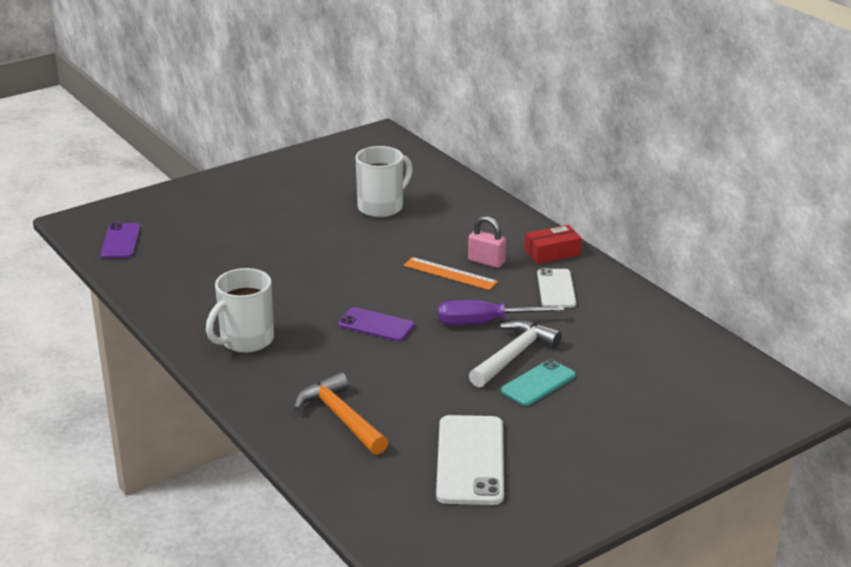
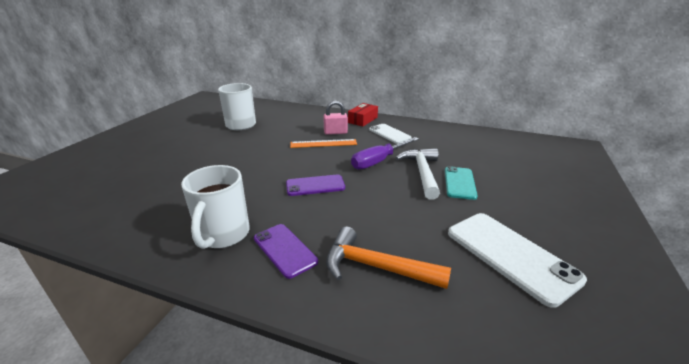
camera: 35 degrees left, 0 degrees up
(120, 241) = (37, 197): purple phone -> purple phone (284, 250)

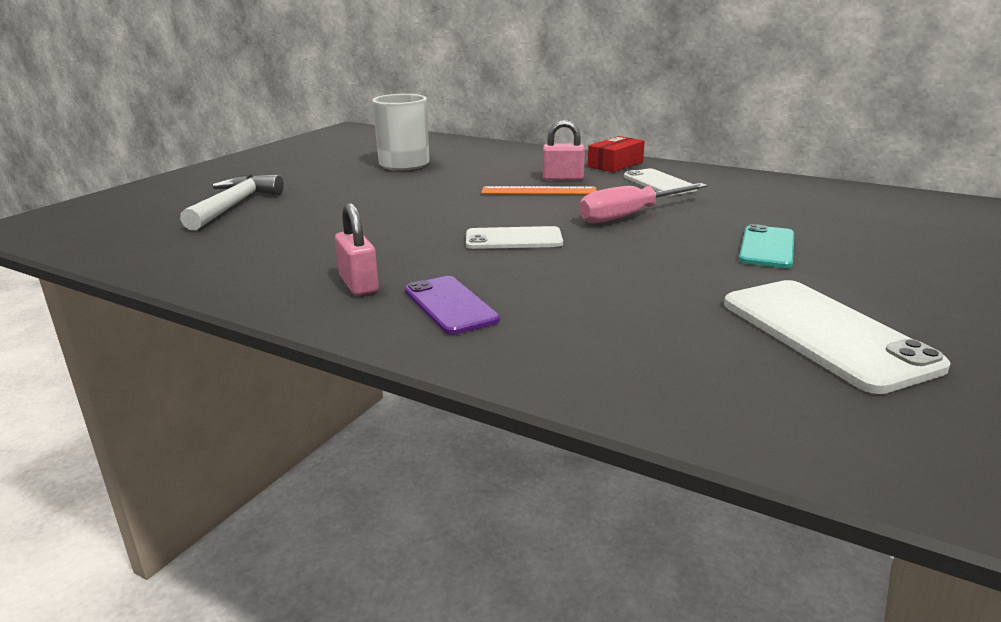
camera: 10 degrees right, 5 degrees down
(223, 235) = (359, 284): white mug -> pink padlock
(315, 185) = (513, 239): purple phone -> white phone
(376, 267) = (591, 332): orange hammer -> none
(379, 161) = (630, 215): purple screwdriver -> pink screwdriver
(422, 173) = (703, 232): white hammer -> white hammer (234, 206)

